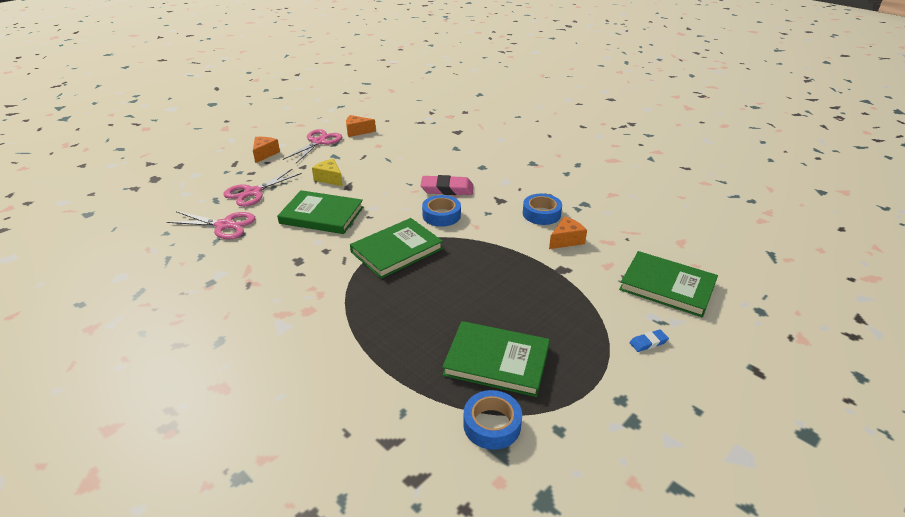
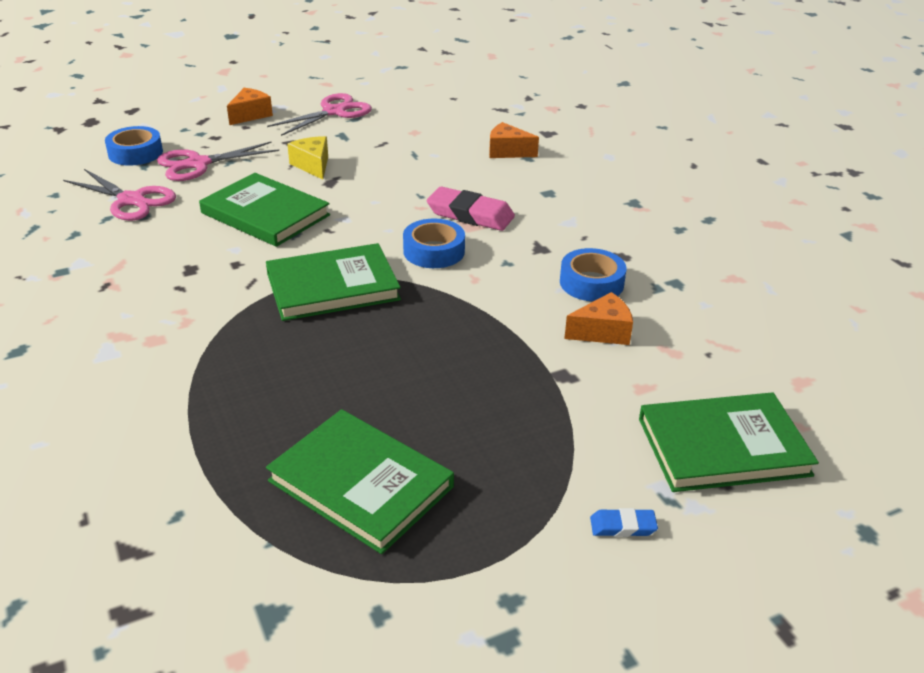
camera: 20 degrees right, 0 degrees up
(357, 131) = (399, 106): orange cheese -> orange cheese (507, 151)
(492, 425) = (286, 573): blue tape -> blue tape (135, 153)
(667, 286) = (723, 446): green book -> green book turned 60 degrees counterclockwise

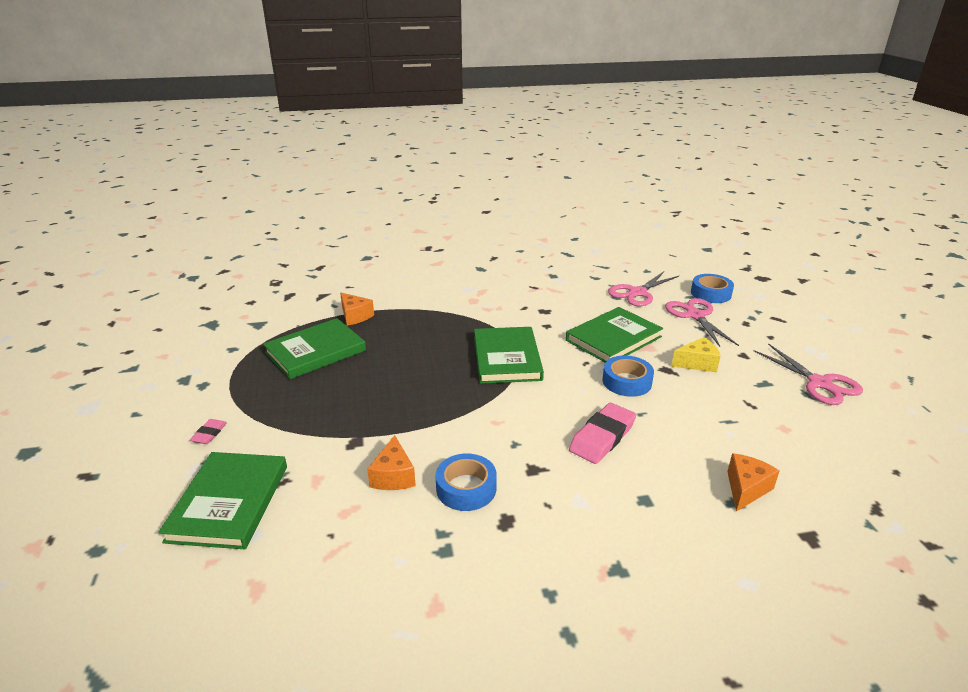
camera: 105 degrees right, 5 degrees down
(250, 115) = (796, 340): orange cheese -> orange cheese (355, 316)
(434, 251) = (543, 407): blue tape -> blue tape (627, 382)
(623, 526) = (209, 434): blue eraser -> pink eraser

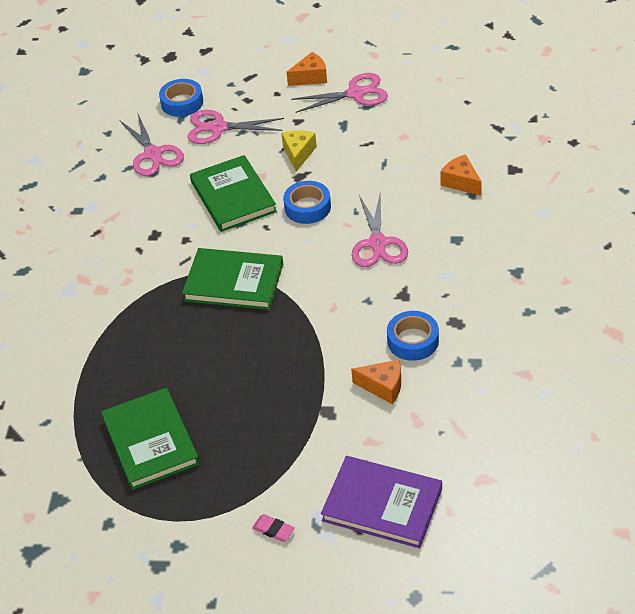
camera: 70 degrees left, 15 degrees up
(229, 502) = (382, 504): green book -> purple book
(355, 316) = (85, 402): orange cheese -> orange cheese (310, 77)
(602, 437) = (378, 243): pink eraser -> pink scissors

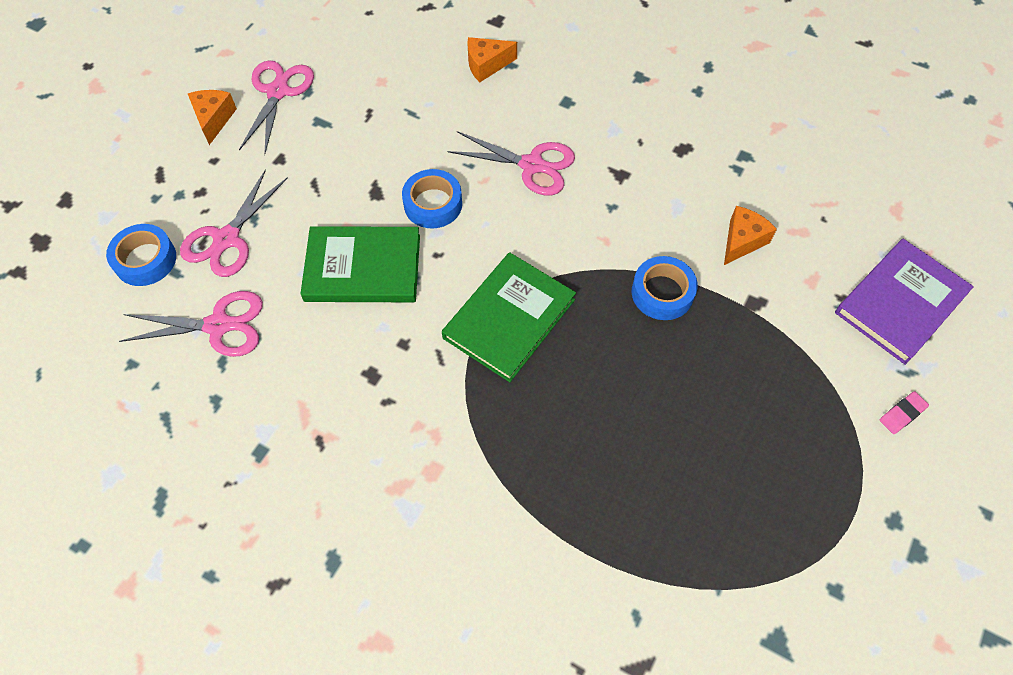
camera: 70 degrees left, 15 degrees up
(151, 441) = (723, 497): green book -> none
(298, 154) = (337, 179): yellow cheese -> none
(413, 341) = (690, 192): blue tape -> blue tape (662, 293)

